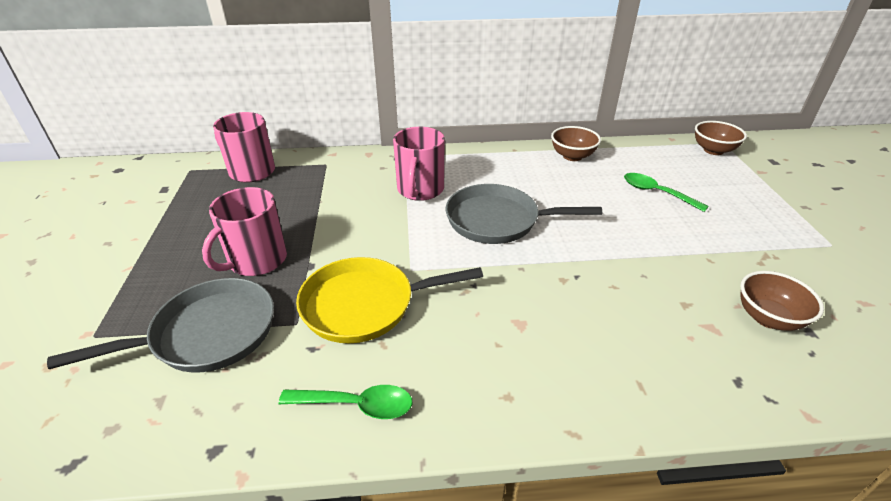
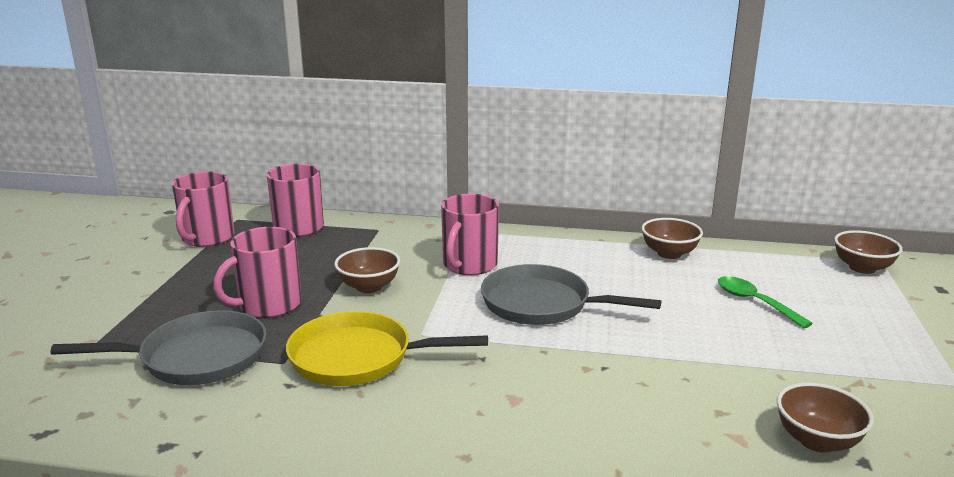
camera: 15 degrees right, 15 degrees down
(167, 194) = (207, 238): none -> pink mug
(342, 225) = (369, 287): none -> brown bowl
(356, 405) = (310, 436): green spoon -> none

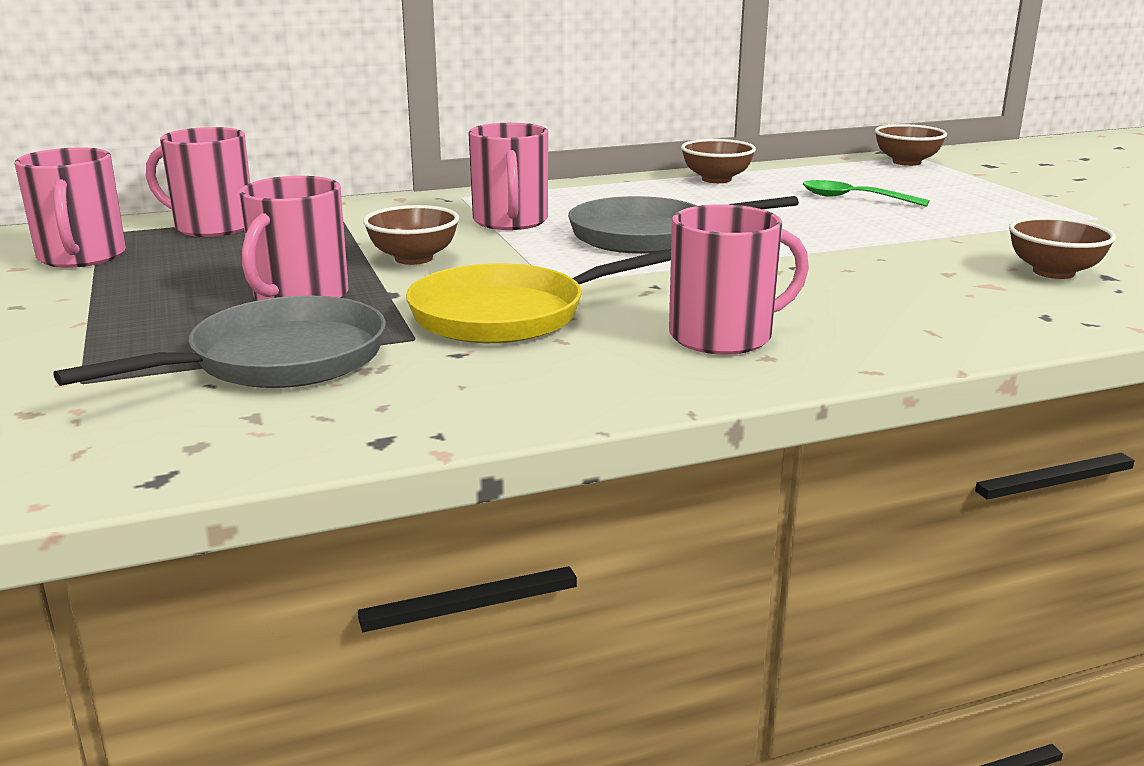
camera: 30 degrees left, 0 degrees up
(462, 425) = (723, 336): none -> pink mug

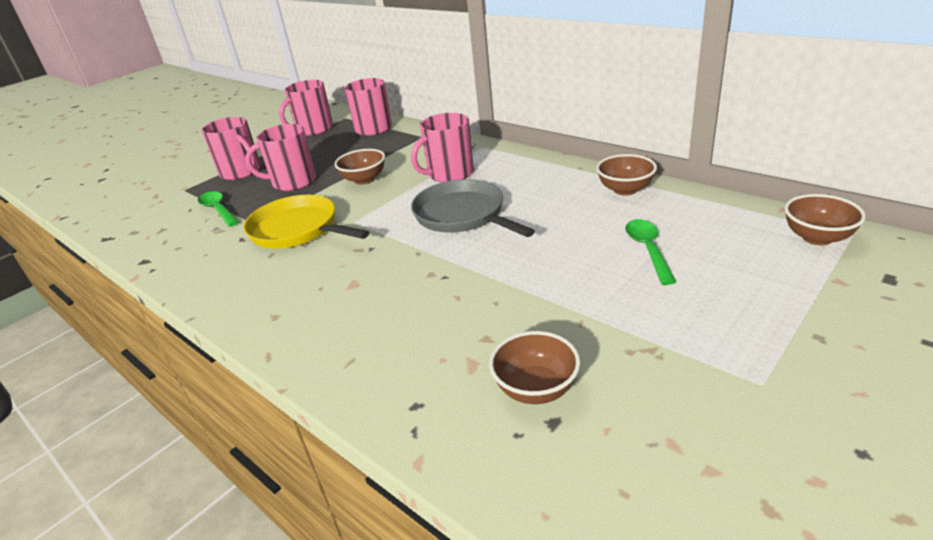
camera: 65 degrees right, 10 degrees up
(278, 360) = (218, 210): grey pan -> green spoon
(723, 336) = (299, 294): pink mug -> pink mug (241, 172)

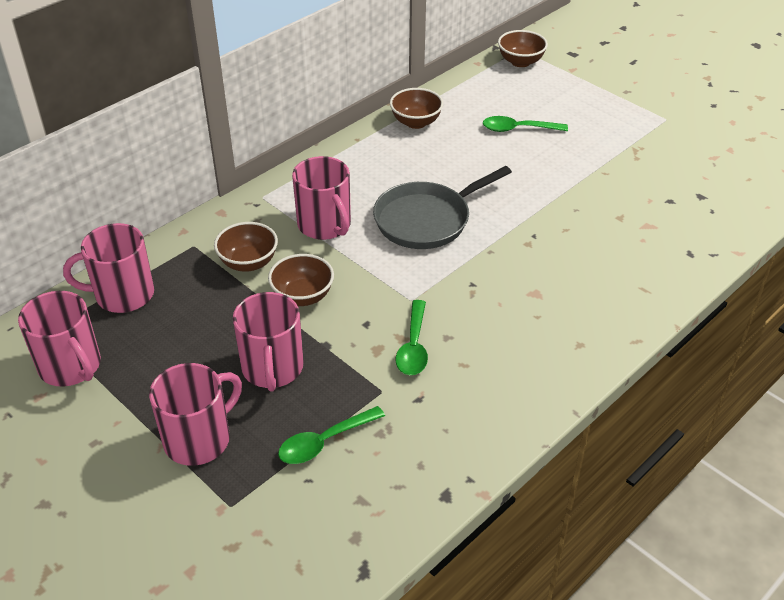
camera: 90 degrees left, 10 degrees up
(298, 230) = (413, 347): yellow pan -> green spoon
(536, 389) = (672, 199): brown bowl -> brown bowl (248, 263)

